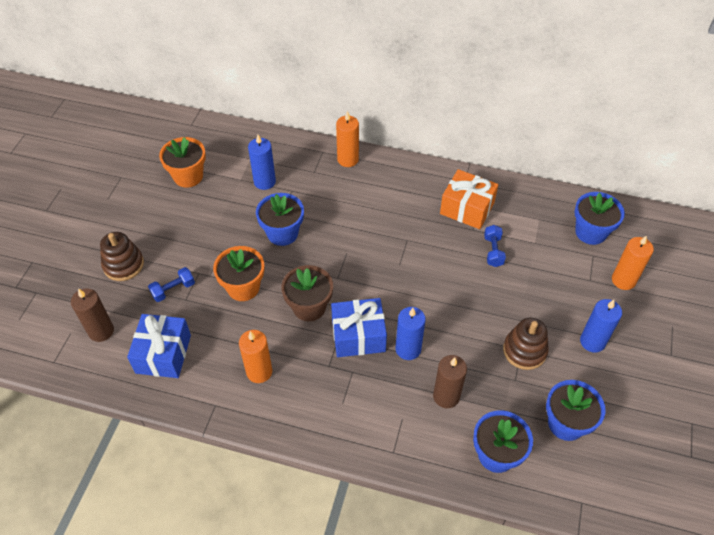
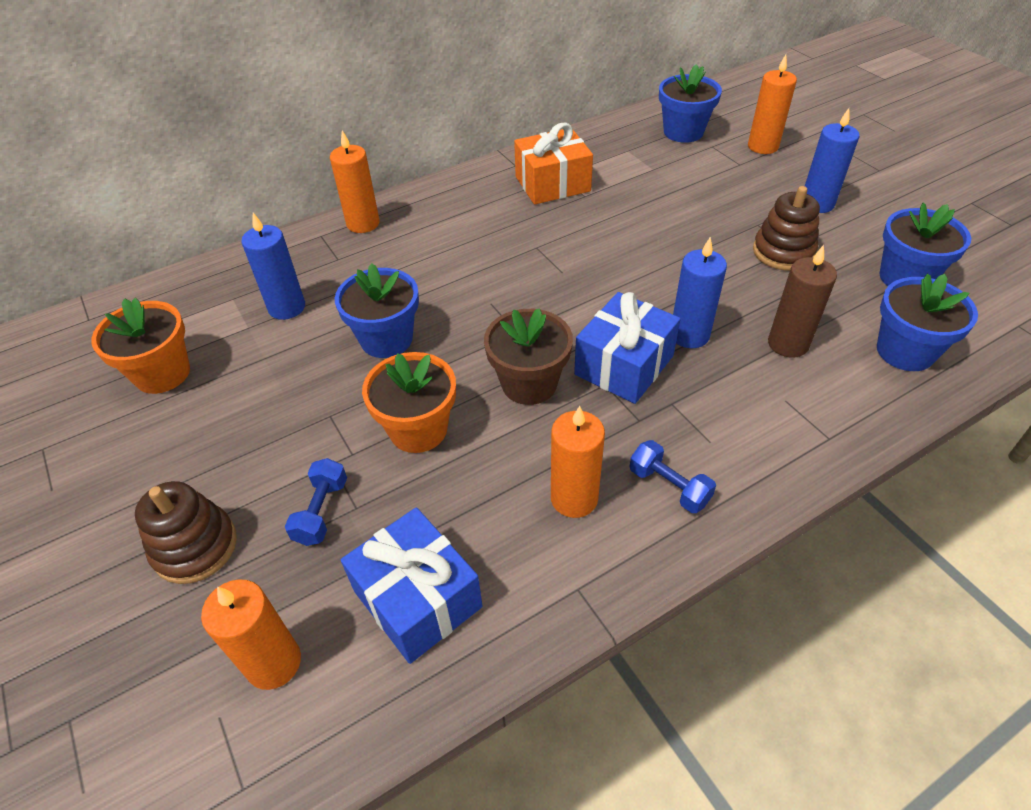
camera: 45 degrees left, 5 degrees down
(101, 331) = (274, 663): brown candle -> orange candle
(493, 251) = (630, 199): blue dumbbell -> blue dumbbell (669, 486)

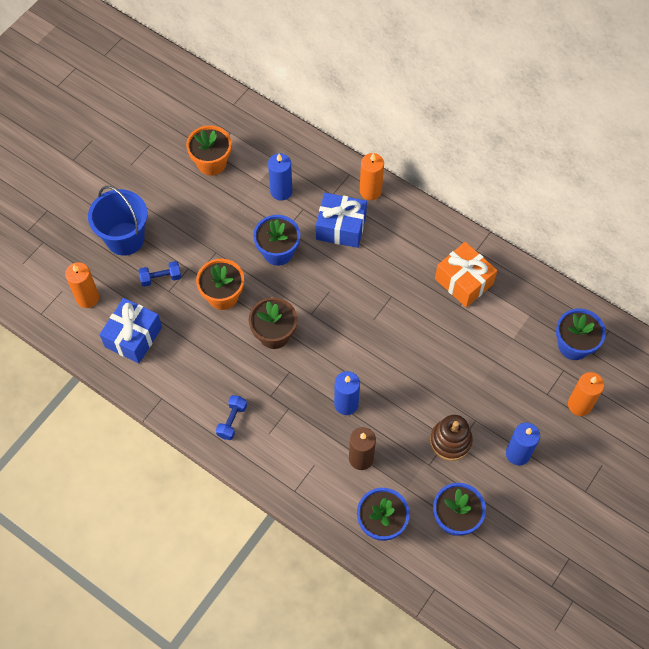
camera: 65 degrees right, 15 degrees up
(195, 547) = (125, 239): brown stacking toy -> blue bucket
(574, 498) = (208, 381): orange candle -> none
(624, 365) = (307, 377): blue gift -> blue gift (341, 227)

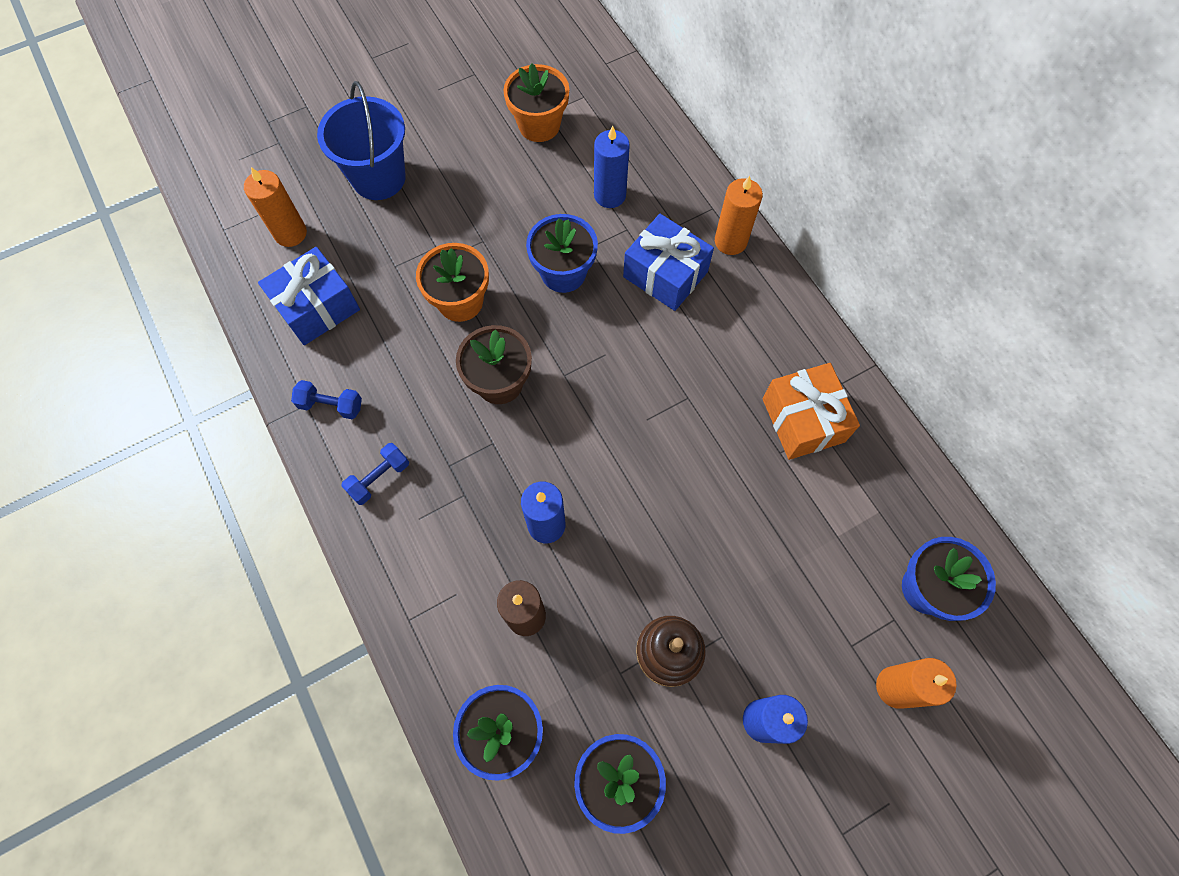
camera: 25 degrees right, 5 degrees up
(161, 278) = (395, 245): blue dumbbell -> blue dumbbell (331, 405)

